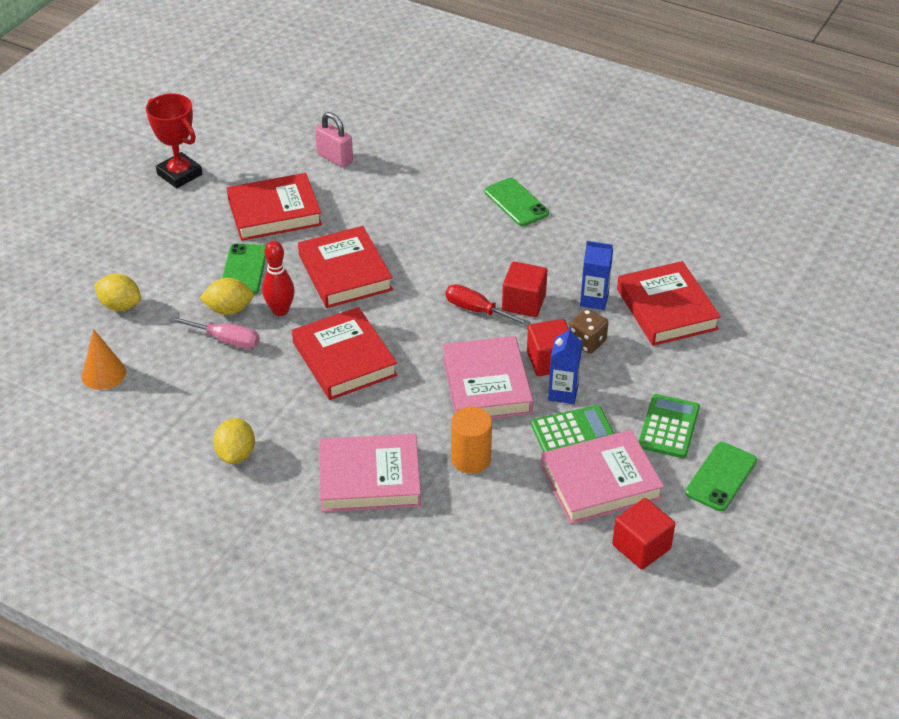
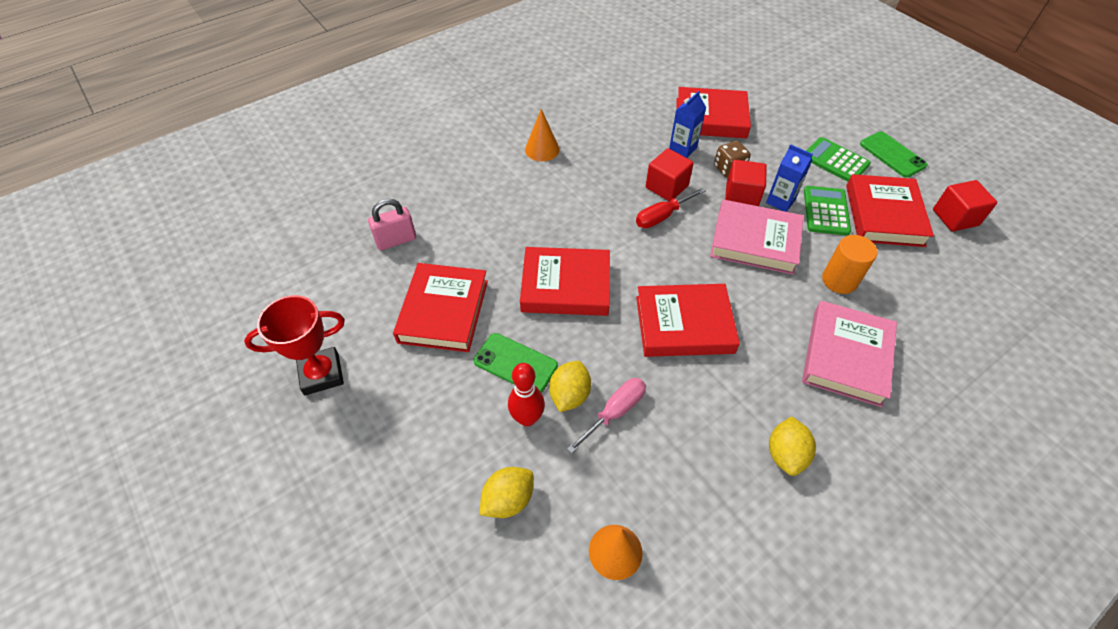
camera: 65 degrees left, 10 degrees up
(236, 454) = (785, 454): yellow lemon -> yellow lemon turned 75 degrees clockwise
(280, 311) = (593, 352): red bowling pin -> red bowling pin (527, 418)
(516, 202) = (542, 149): green phone -> orange cone
(600, 482) = (884, 215): pink book -> red book

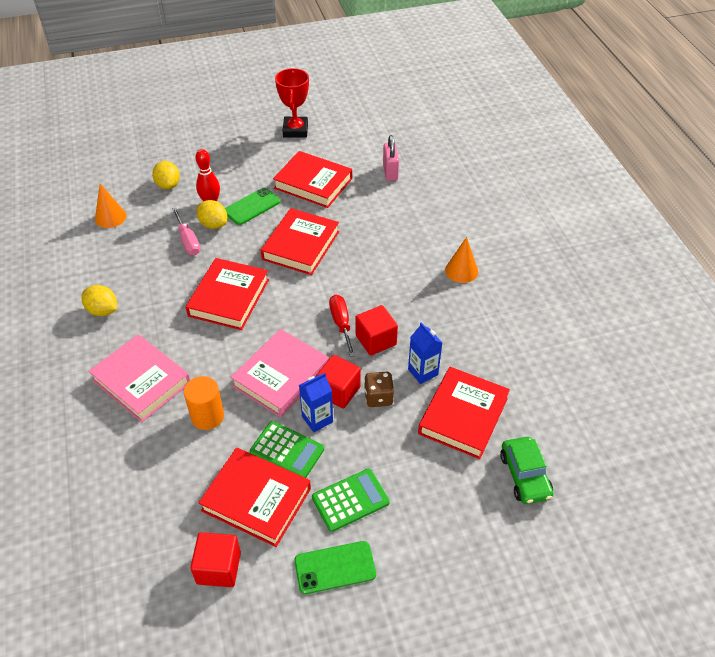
camera: 110 degrees right, 5 degrees down
(739, 80) = (525, 475): none -> green car

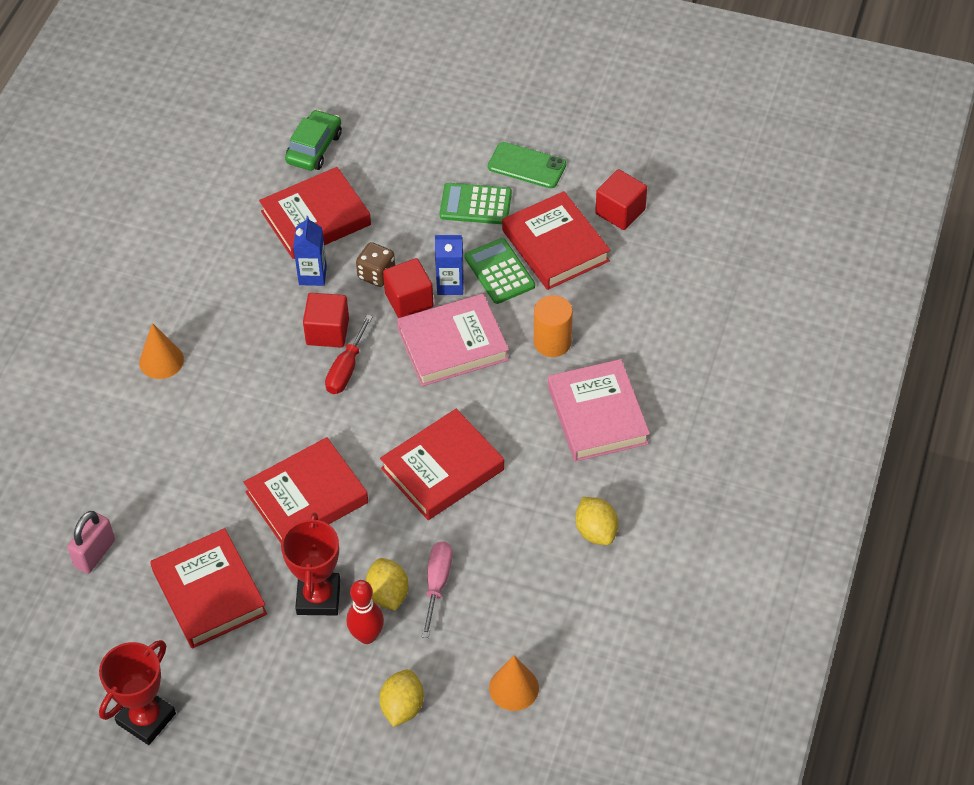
camera: 145 degrees left, 5 degrees up
(252, 206) = (318, 597): green phone -> red trophy

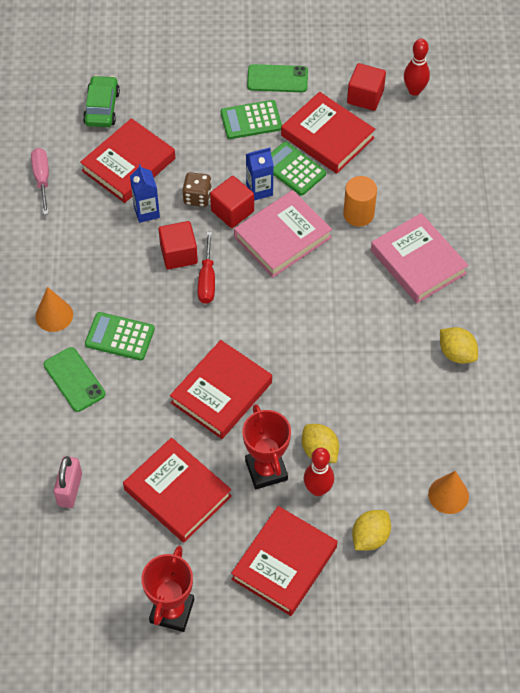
camera: 20 degrees left, 5 degrees up
(152, 436) = (74, 379): none -> green phone
(222, 404) = (120, 336): none -> green calculator
(402, 707) = (370, 537): yellow lemon -> yellow lemon turned 45 degrees clockwise
(437, 584) = (354, 431): pink screwdriver -> pink screwdriver (42, 179)
(442, 469) = (318, 339): red book -> red book (284, 563)
(681, 219) = (414, 90): none -> red bowling pin

